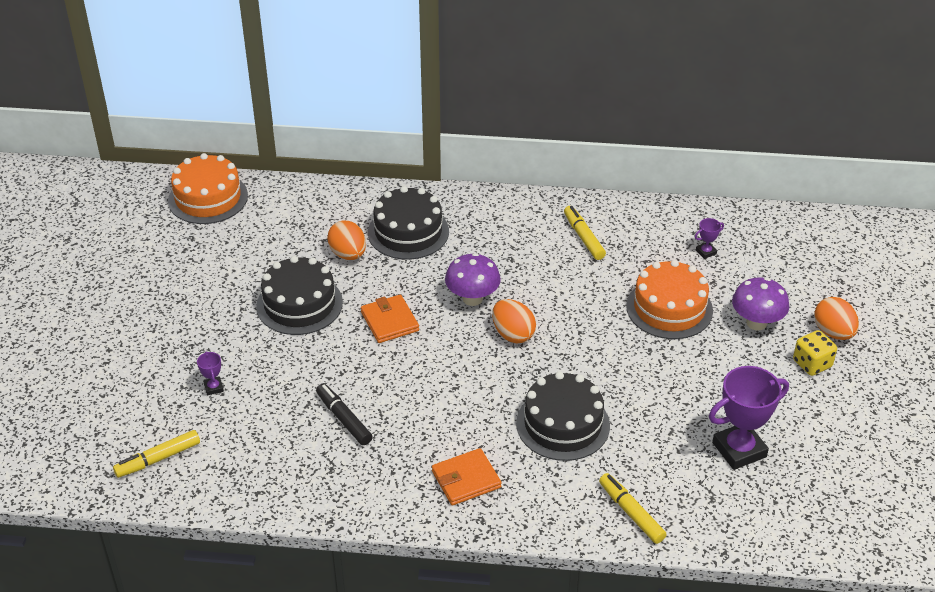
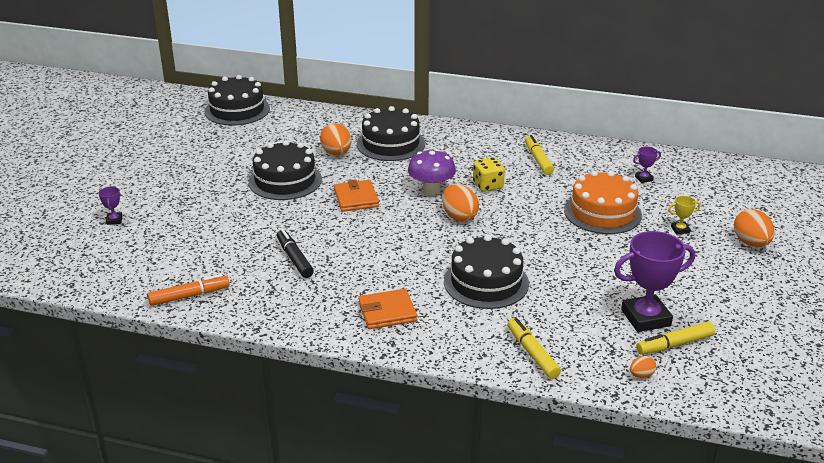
camera: 10 degrees right, 10 degrees down
(158, 459) = (128, 269): yellow marker -> yellow marker (674, 344)
(208, 198) = (237, 110): orange cake -> black cake
(213, 387) = (193, 227): purple trophy -> purple trophy (114, 220)
(241, 487) = (189, 296): none -> orange marker
(746, 525) = (641, 375): none -> orange egg
(756, 323) = (680, 230): purple mushroom -> yellow trophy
(812, 364) = (727, 263): yellow dice -> yellow dice (488, 185)

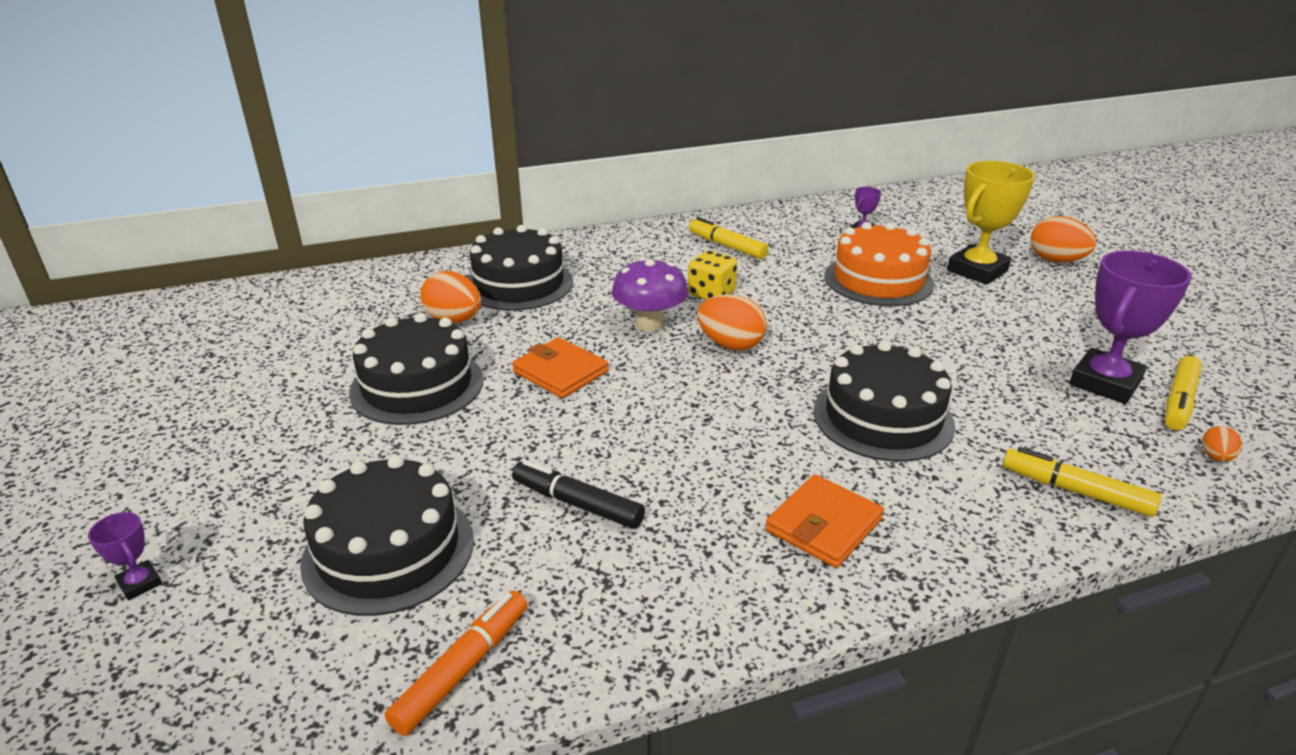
camera: 35 degrees left, 0 degrees up
(237, 110) = (218, 309): black cake -> black cake (389, 550)
(680, 230) = (977, 270): yellow trophy -> yellow trophy, size x2.26

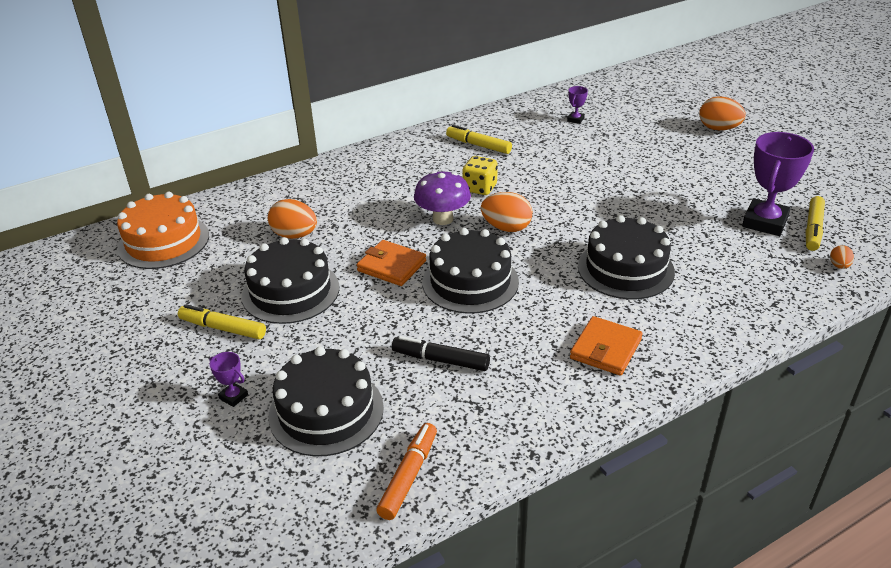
camera: 10 degrees left, 5 degrees up
(140, 583) = (165, 461): purple trophy -> purple trophy (233, 396)
(519, 284) = (331, 198): black cake -> black cake (470, 282)
(878, 280) = (597, 161): orange cake -> orange cake (163, 241)
(977, 270) = (665, 144): yellow trophy -> none
(1075, 491) = (757, 302): yellow marker -> yellow marker (223, 328)

